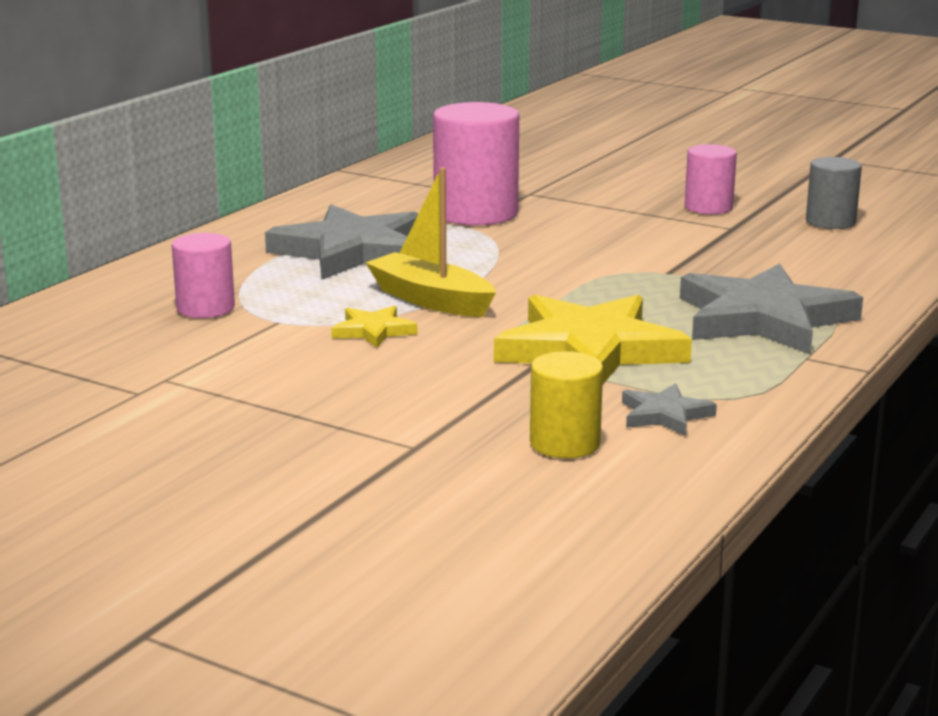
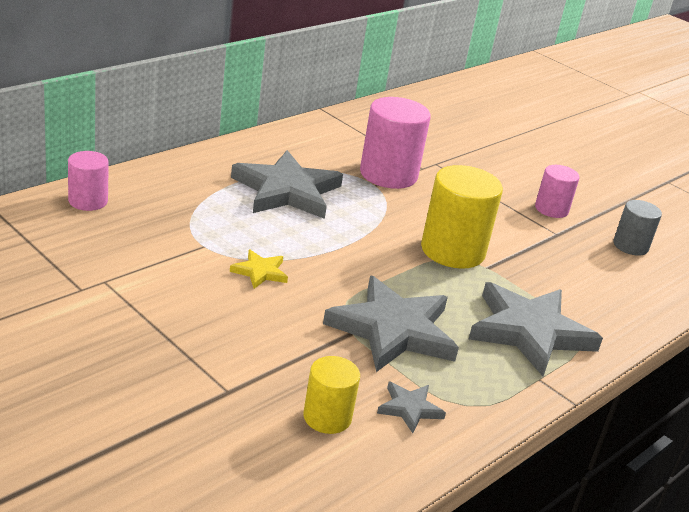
camera: 10 degrees right, 10 degrees up
(205, 308) = (164, 221): pink cylinder -> pink cylinder (88, 201)
(431, 300) = (313, 252): yellow boat -> none
(590, 350) = (393, 330): yellow star -> grey star
(612, 266) = (452, 251): none -> yellow cylinder

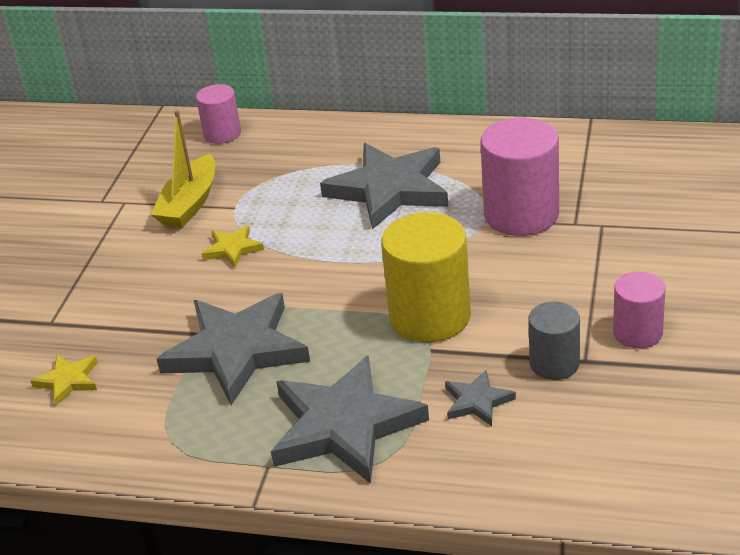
camera: 65 degrees right, 5 degrees up
(164, 258) = (189, 204): none -> yellow boat
(327, 417) = (68, 381): yellow cylinder -> yellow star
(409, 408) = (127, 414): grey star -> grey star (477, 401)
(630, 246) = (651, 420): grey cylinder -> grey cylinder (554, 363)

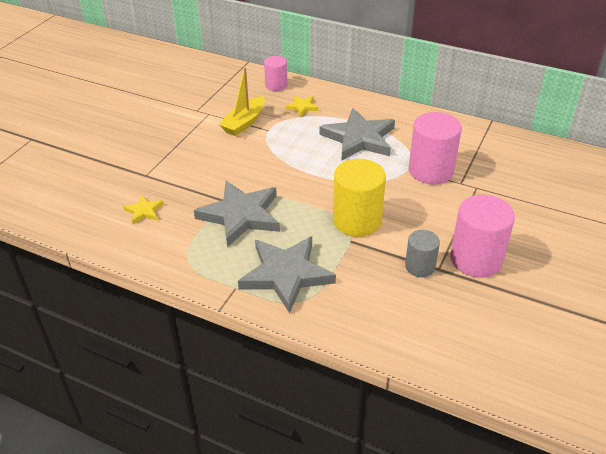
camera: 10 degrees right, 5 degrees up
(233, 249) = (259, 154): yellow star -> yellow star (302, 107)
(477, 401) = (367, 278): grey star -> none
(637, 333) = (476, 259): pink cylinder -> pink cylinder, size x1.73

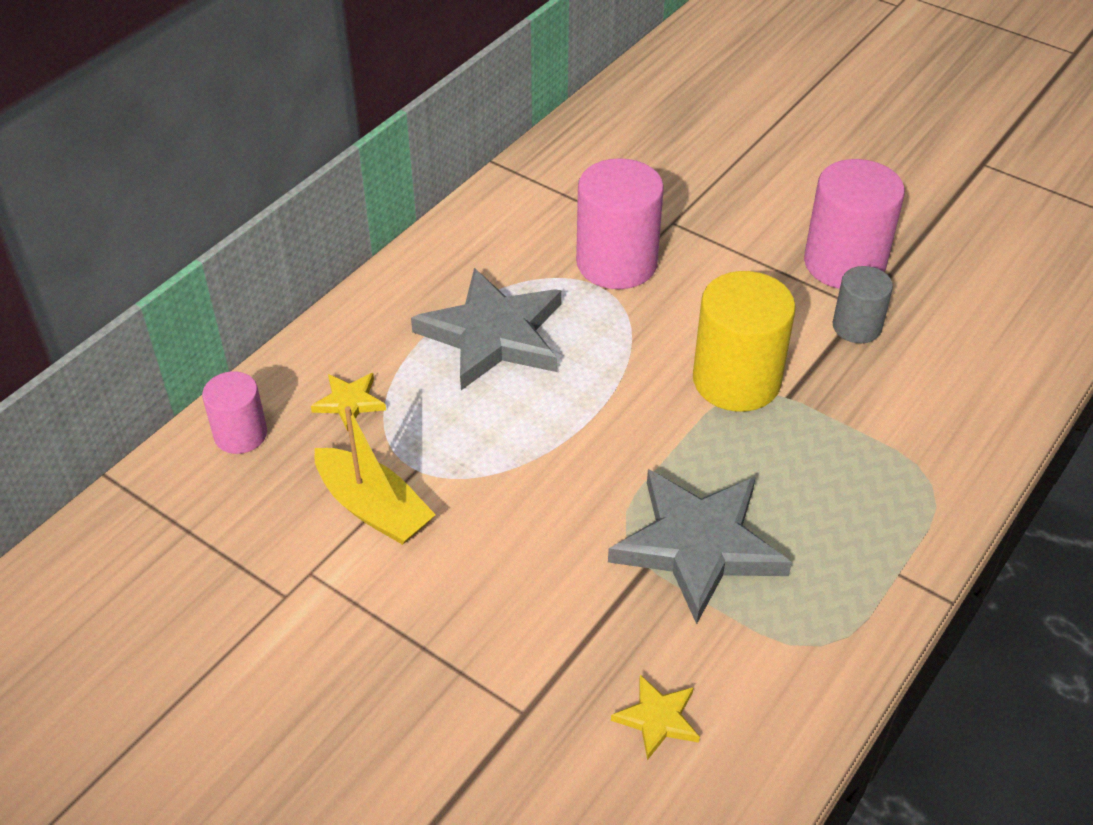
camera: 80 degrees left, 5 degrees up
(286, 274) = (868, 496): grey star -> none

